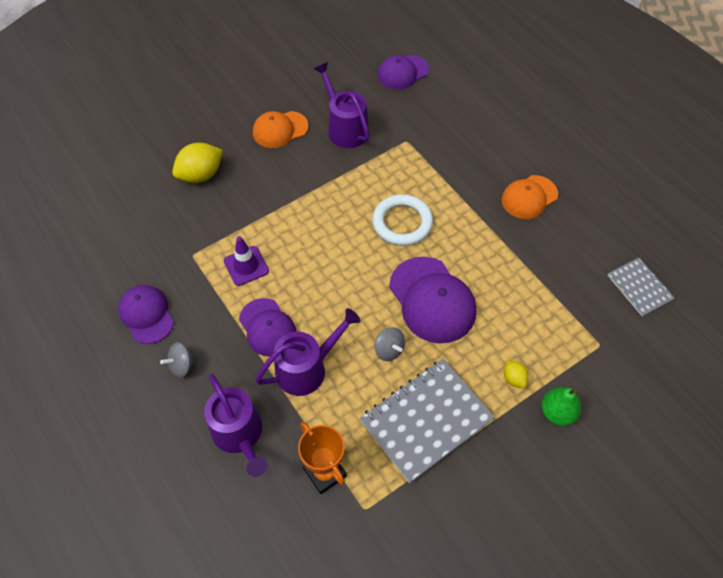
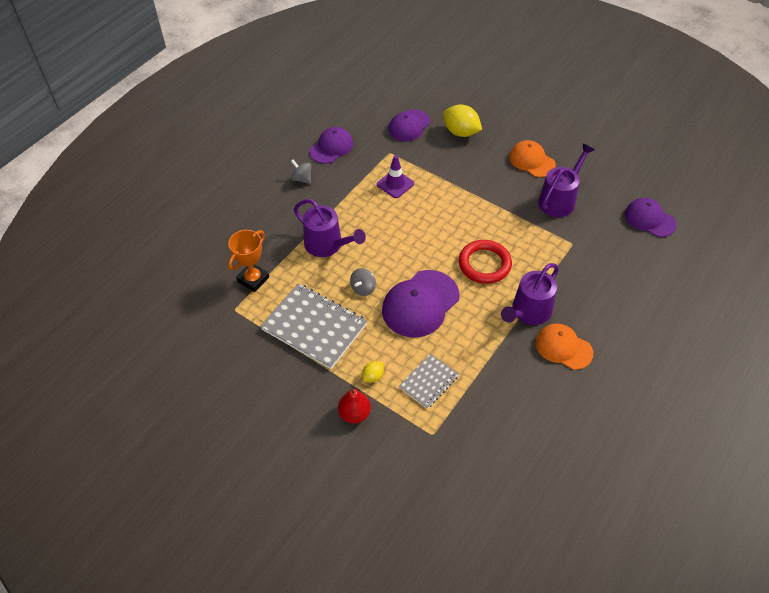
camera: 70 degrees right, 5 degrees down
(239, 434) = (264, 225): purple watering can -> purple watering can (528, 312)
(267, 327) = (350, 212): purple cap -> purple cap (409, 126)
(402, 223) = (484, 264): white ring -> red ring
(557, 412) = (354, 414): green pear -> red pear
(639, 287) = (509, 456): grey notebook -> grey notebook (428, 382)

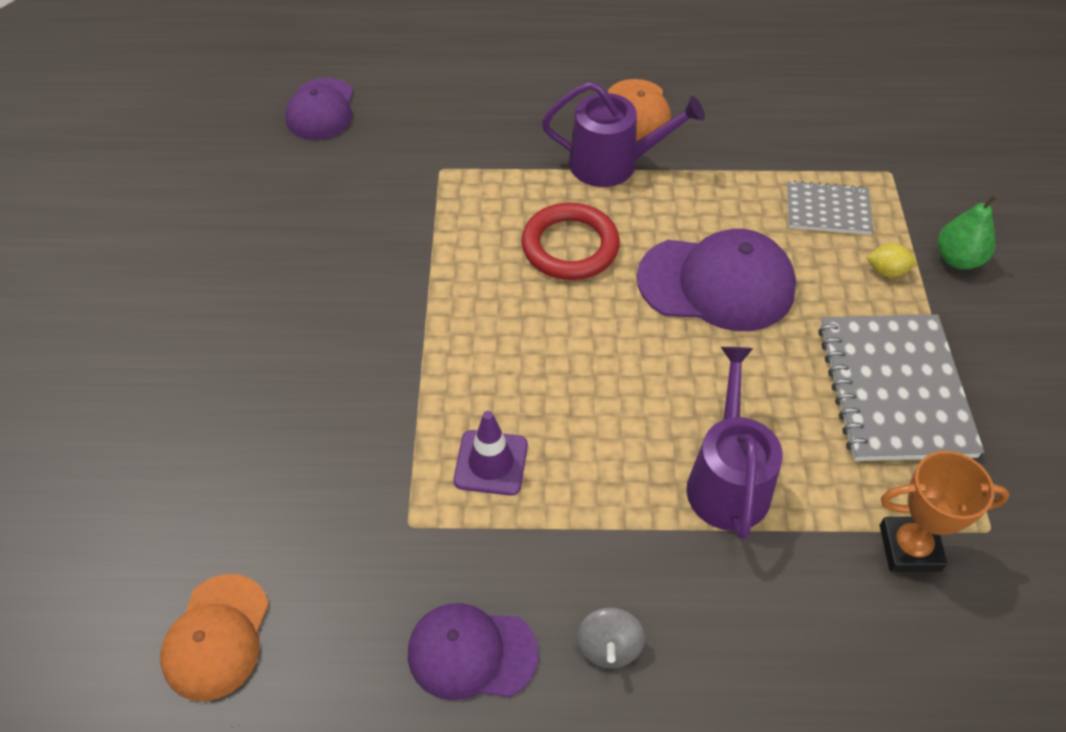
camera: 125 degrees left, 0 degrees up
(354, 414) = (957, 259): red pear -> green pear
(363, 288) = (761, 370): grey spinning top -> none
(409, 126) = (298, 538): purple cap -> none
(461, 132) = (262, 433): yellow lemon -> none
(532, 161) = (277, 290): orange cap -> orange cap (216, 637)
(559, 200) = (354, 218): purple watering can -> none

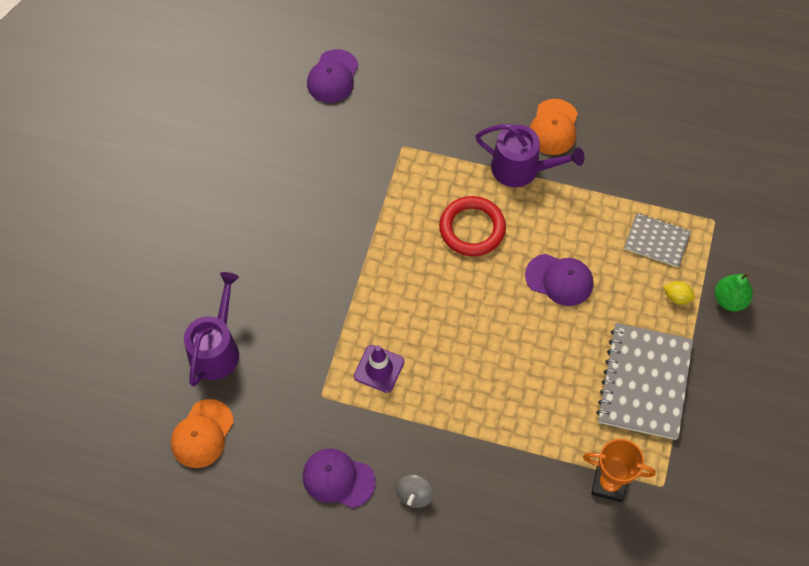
camera: 15 degrees right, 10 degrees up
(716, 284) = (559, 280): purple cap -> purple cap, size x0.65
(727, 481) = (516, 415): purple watering can -> purple watering can (216, 349)

